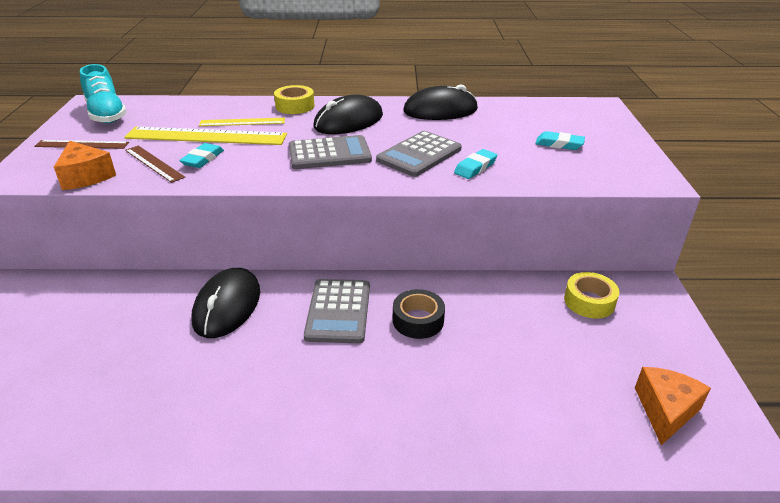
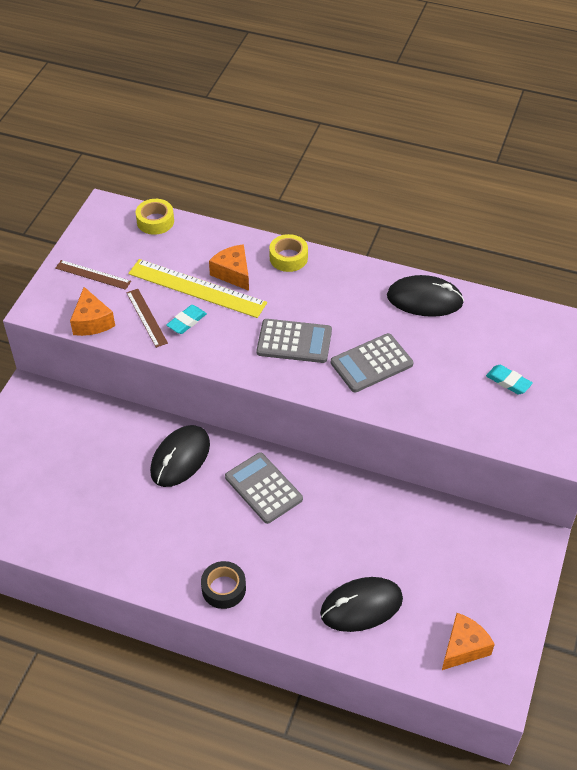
camera: 20 degrees right, 15 degrees up
(106, 114) = (117, 231): turquoise shoe -> none
(242, 122) = (233, 273): yellow ruler -> orange cheese
(338, 311) = (263, 488): grey calculator -> grey calculator turned 120 degrees clockwise
(348, 121) = (329, 296): black mouse -> black mouse (361, 606)
(418, 320) = (321, 515): black tape -> black tape (223, 588)
(475, 167) = (412, 394): turquoise eraser -> none
(589, 301) = (471, 538): yellow tape -> yellow tape (155, 221)

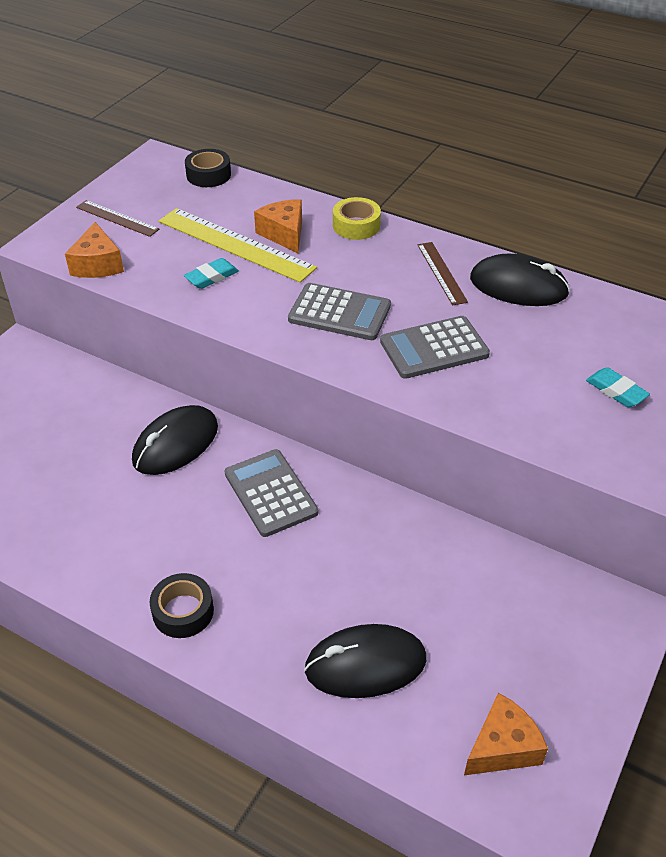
camera: 10 degrees right, 5 degrees down
(146, 317) = (164, 267): brown ruler -> brown ruler (441, 273)
(155, 221) = (208, 175): yellow tape -> black tape

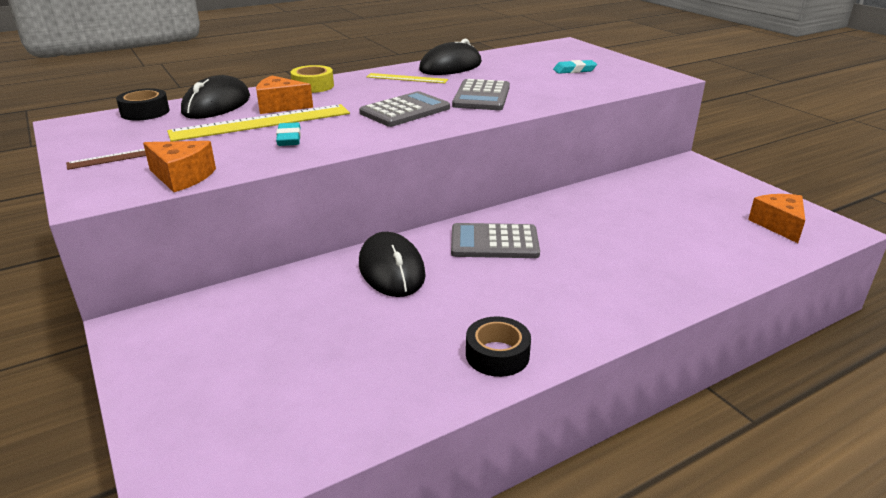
camera: 60 degrees left, 15 degrees down
(183, 611) = (593, 314): black tape -> black tape (497, 354)
(365, 664) = (691, 250): black mouse -> black mouse (217, 105)
(441, 273) = (407, 78): brown ruler -> yellow ruler

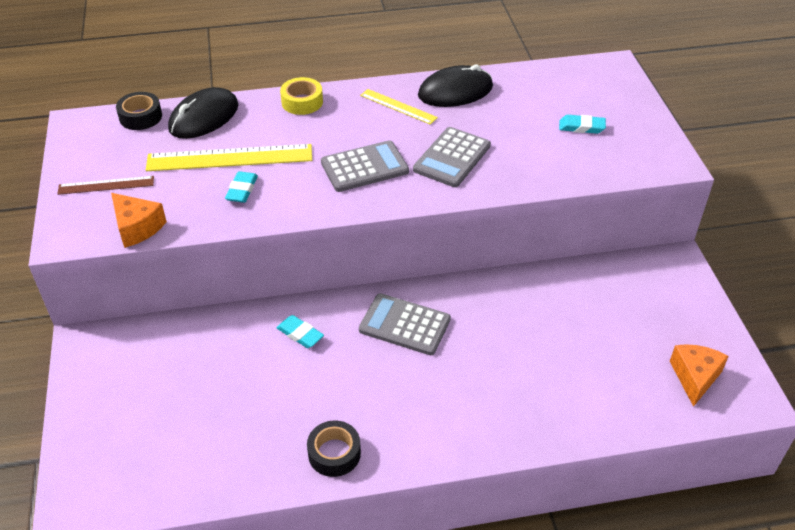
camera: 20 degrees right, 15 degrees up
(280, 106) = (257, 133): orange cheese -> none
(391, 269) = (300, 334): black mouse -> turquoise eraser

